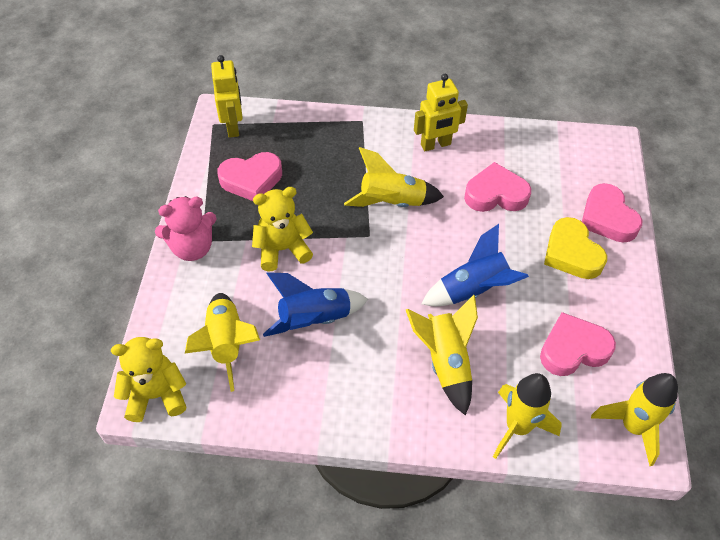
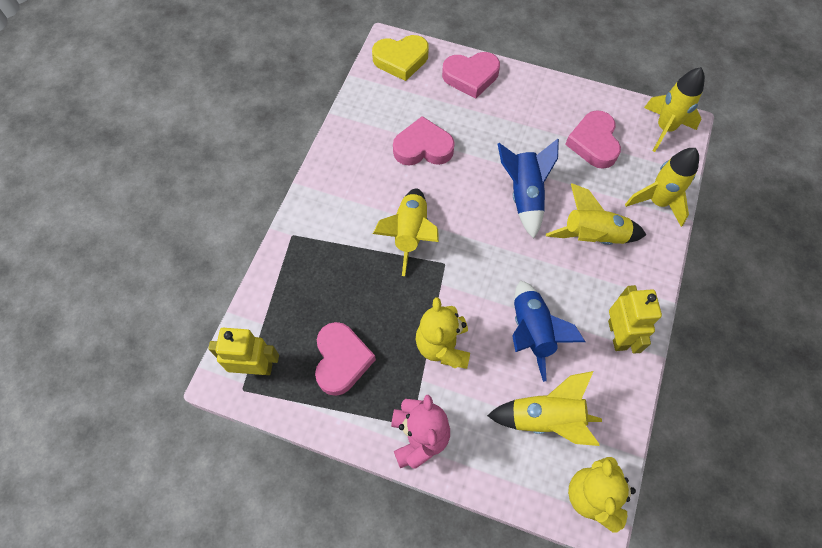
camera: 75 degrees left, 10 degrees up
(436, 145) = (348, 178): yellow robot -> yellow robot (617, 335)
(495, 194) = (423, 147): pink heart -> pink heart turned 75 degrees clockwise
(571, 253) = (501, 113): yellow heart -> yellow heart (401, 60)

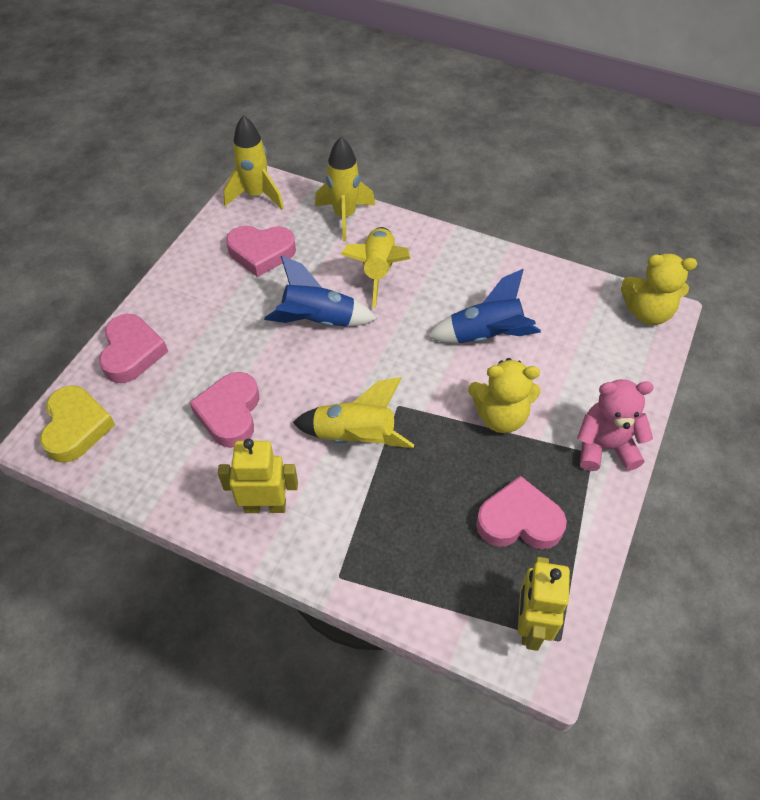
camera: 85 degrees left, 10 degrees down
(545, 418) = (577, 337): yellow rocket -> none
(617, 335) = (489, 270): yellow robot -> yellow robot (265, 506)

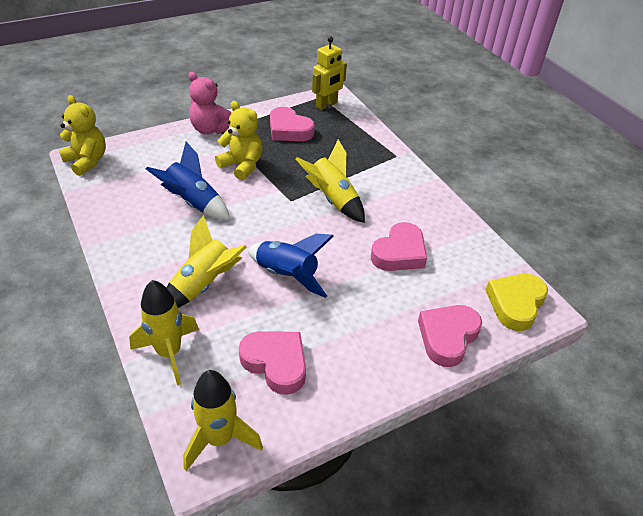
camera: 145 degrees left, 10 degrees down
(265, 506) = (412, 198): yellow robot -> none

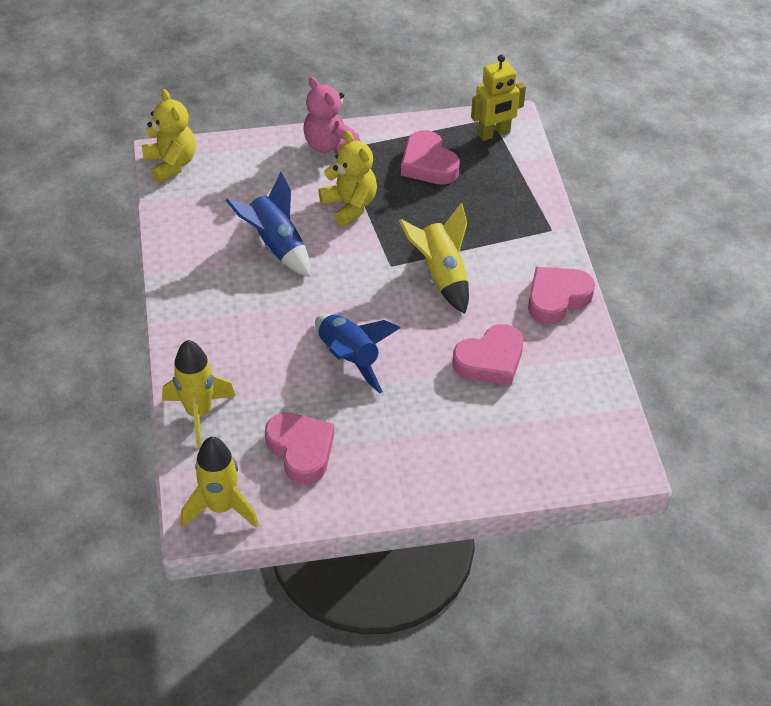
camera: 20 degrees right, 5 degrees up
(204, 285) = (256, 348): yellow rocket -> none
(447, 337) = (496, 469): pink heart -> pink heart (557, 298)
(515, 304) = (595, 452): yellow heart -> none

